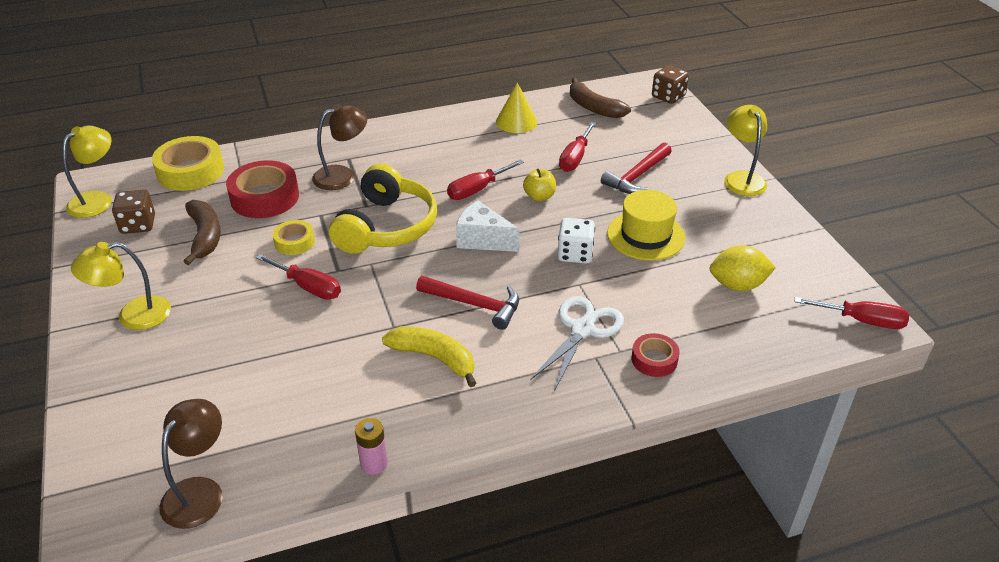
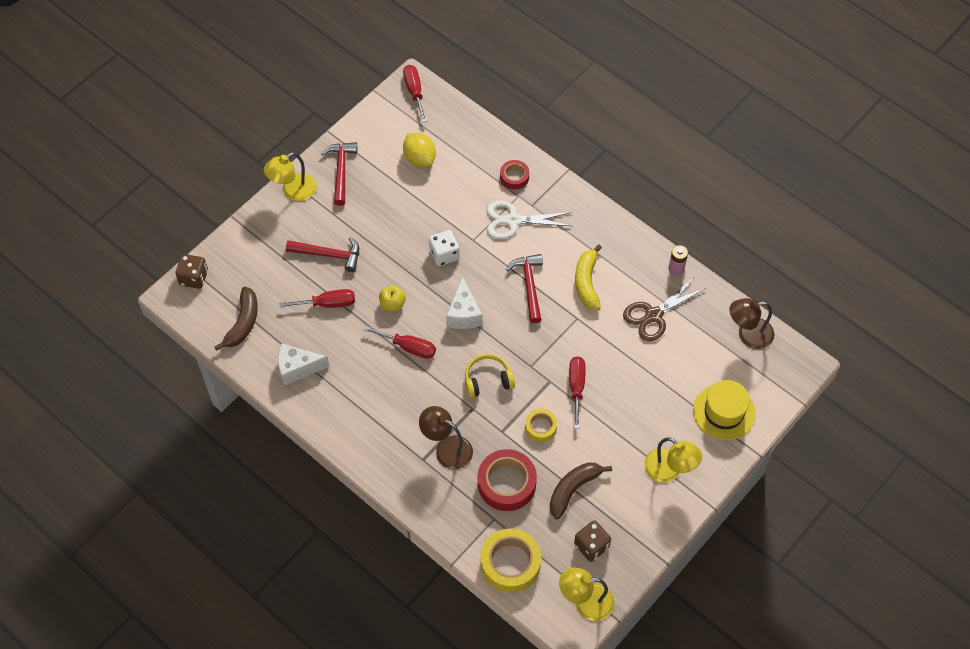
camera: 120 degrees left, 20 degrees up
(328, 401) = (654, 315): none -> brown scissors
(386, 227) = (487, 380): yellow headphones -> yellow headphones, size x0.57
(516, 121) = (297, 368): yellow cone -> white cheese
(646, 235) = (399, 223): yellow hat -> yellow hat (724, 412)
(752, 218) = (341, 171): none -> red hammer

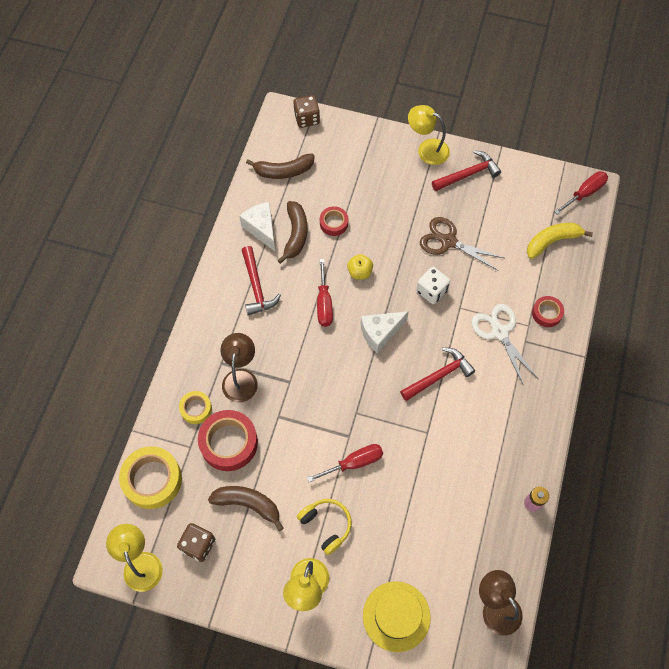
camera: 65 degrees right, 5 degrees up
(321, 341) = (295, 234): none -> brown banana
(328, 304) = (334, 223): red screwdriver -> red tape
(329, 255) = (381, 202): red hammer -> red hammer (256, 287)
(419, 158) = (518, 228): yellow lemon -> none
(487, 380) = (324, 382): yellow headphones -> yellow headphones (326, 525)
(540, 427) = (298, 448): yellow tape -> yellow tape (196, 409)
(587, 282) = (470, 425): yellow banana -> yellow banana (552, 241)
(654, 315) = (468, 503): brown scissors -> brown scissors (448, 241)

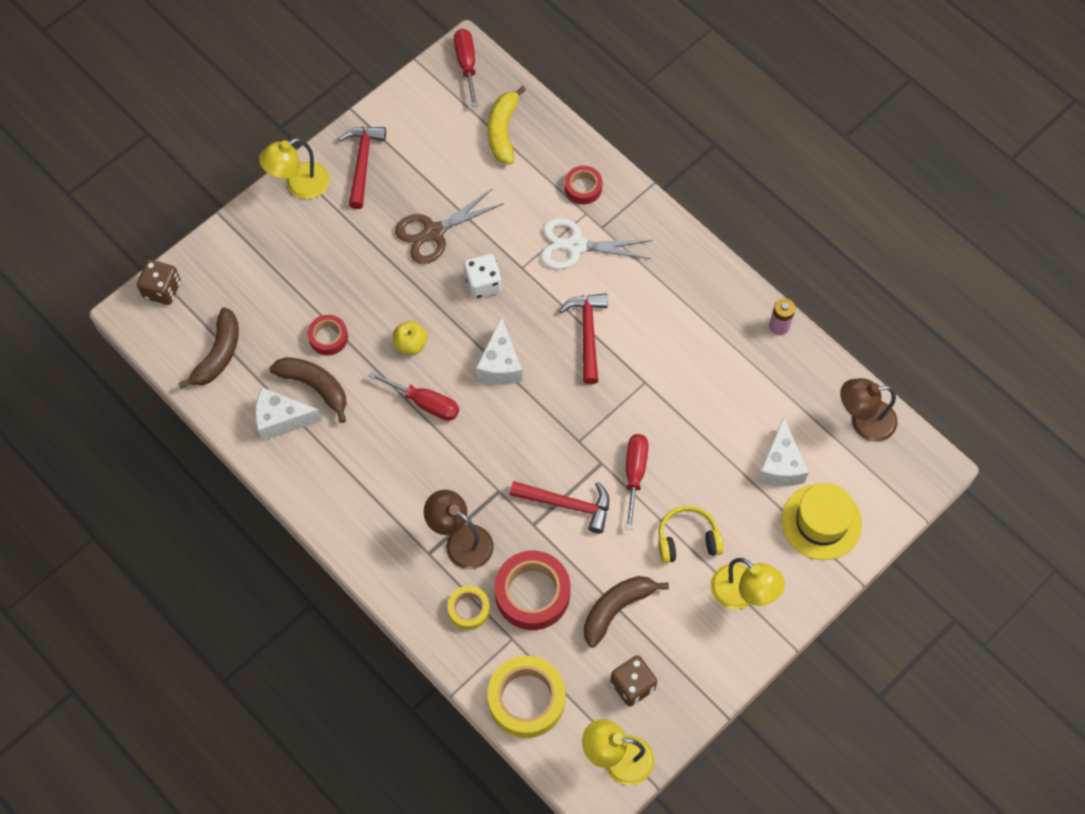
camera: 60 degrees left, 0 degrees up
(256, 287) = (355, 465): red hammer -> red hammer (567, 504)
(423, 562) = (780, 465): none -> white cheese

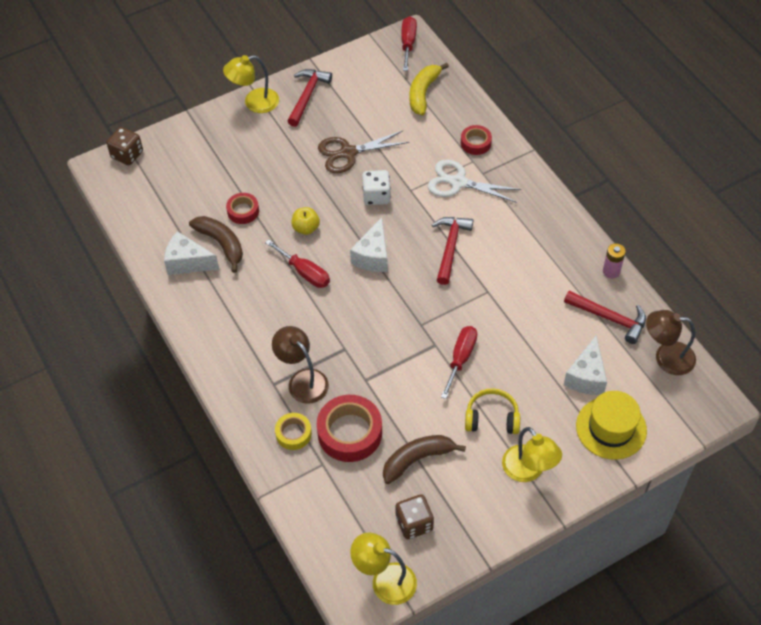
camera: 15 degrees right, 10 degrees down
(218, 354) = (154, 207): brown banana -> none
(526, 699) = (321, 515): yellow tape -> none
(567, 504) = (398, 370): red hammer -> red hammer (609, 318)

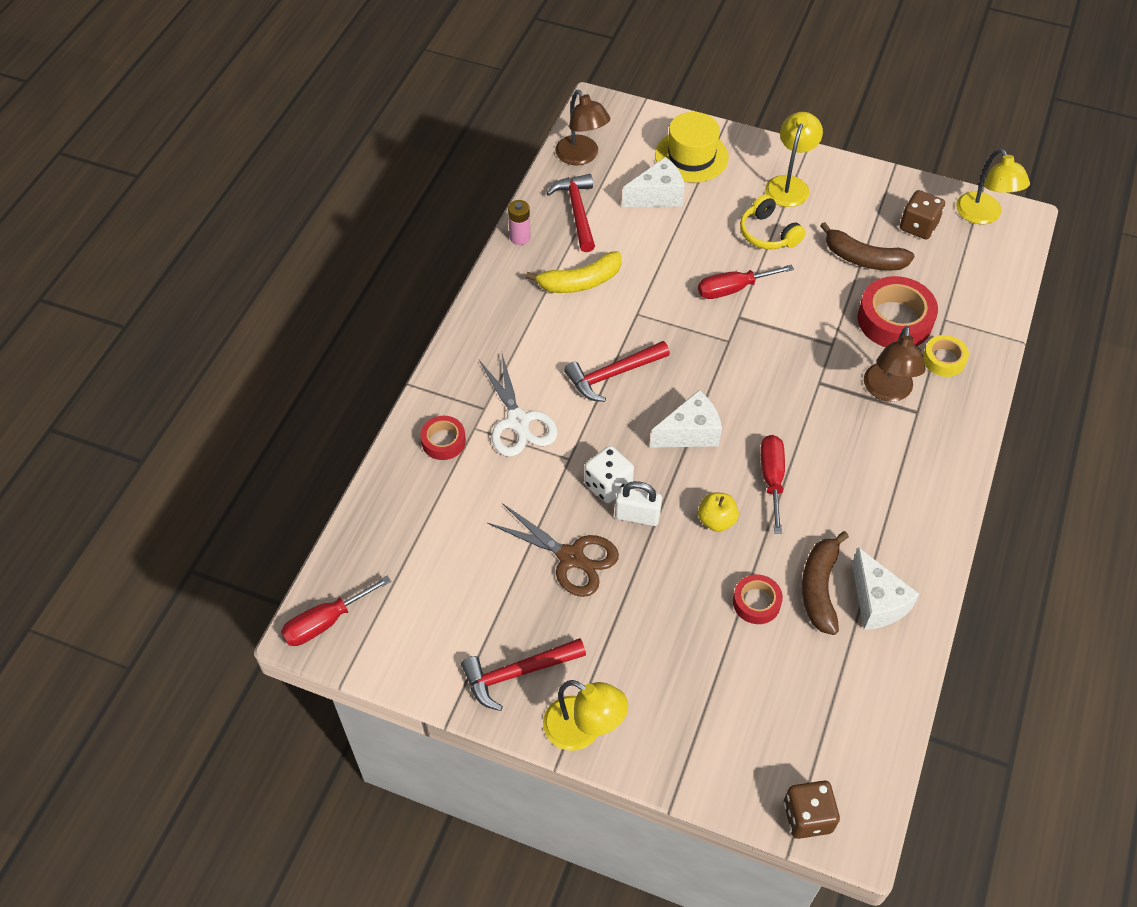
camera: 130 degrees left, 0 degrees up
(344, 196) = (637, 516): none -> white padlock
(423, 93) = (404, 545): yellow banana -> yellow banana (580, 282)

